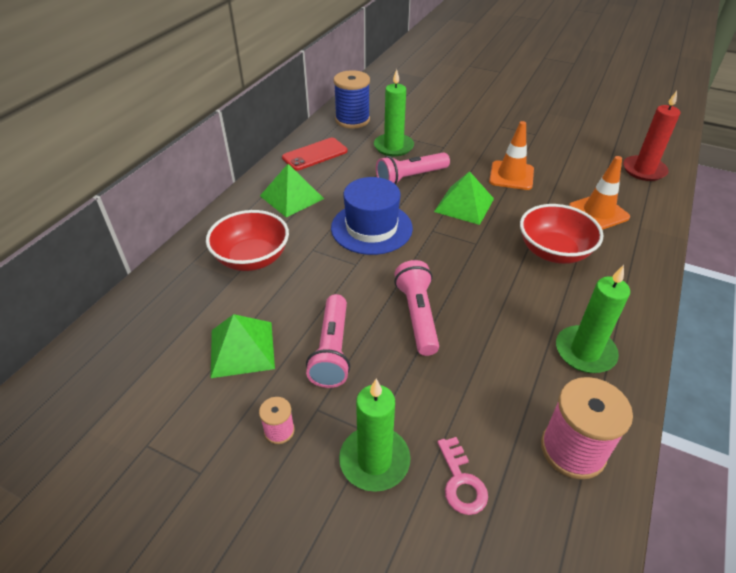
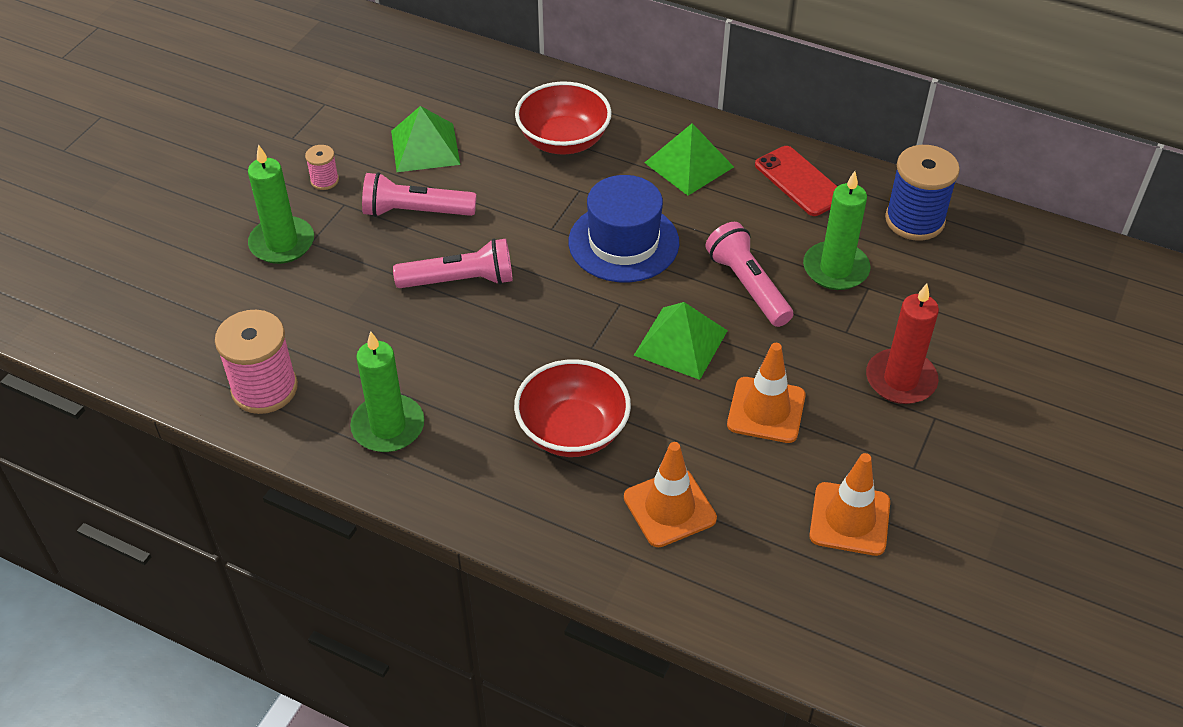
camera: 90 degrees right, 5 degrees up
(461, 482) = (249, 301): pink key -> none
(577, 154) = (849, 519): none -> orange traffic cone
(644, 170) = (804, 612): red candle -> red candle (900, 380)

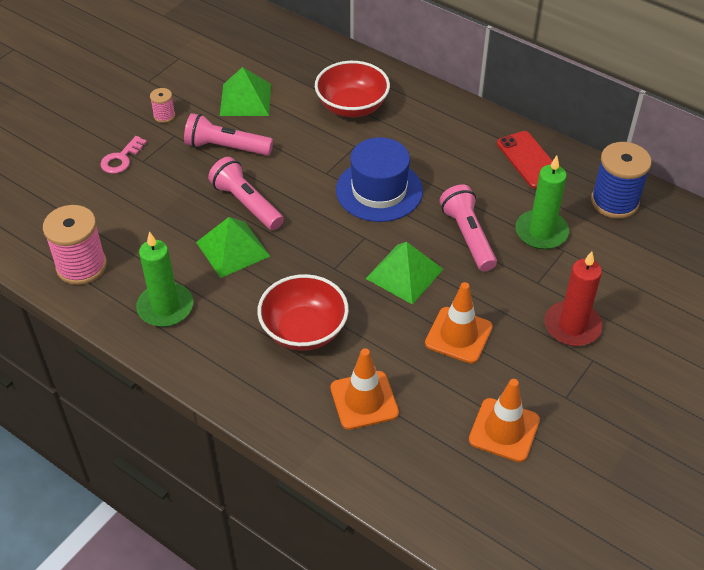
camera: 10 degrees right, 0 degrees up
(282, 243) = (121, 159): green candle -> pink key
(460, 280) = (246, 204): pink flashlight -> pink flashlight turned 135 degrees counterclockwise
(689, 164) = (445, 136): green pyramid -> green pyramid (233, 249)

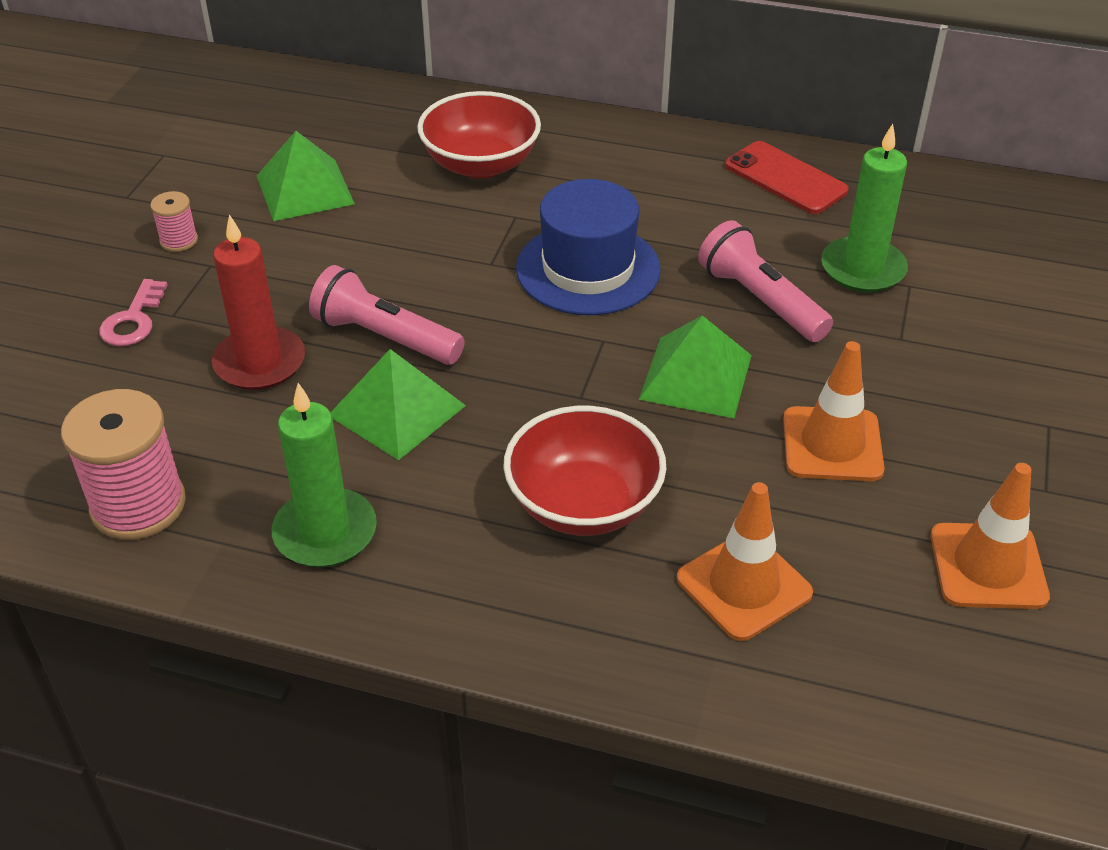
camera: 20 degrees left, 5 degrees down
(226, 147) = (308, 263): pink flashlight -> none
(572, 326) = (989, 386): red candle -> red candle (260, 362)
(614, 202) = (938, 205): blue spool -> none

